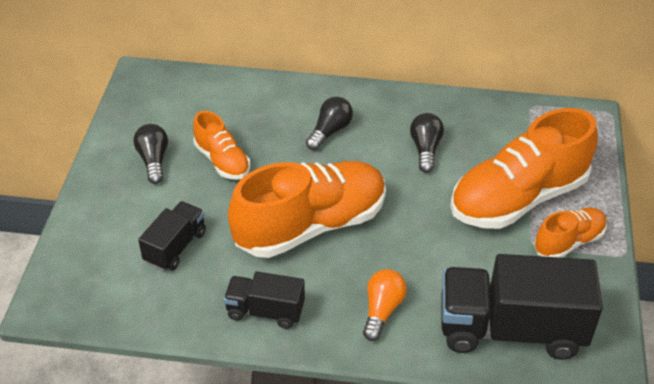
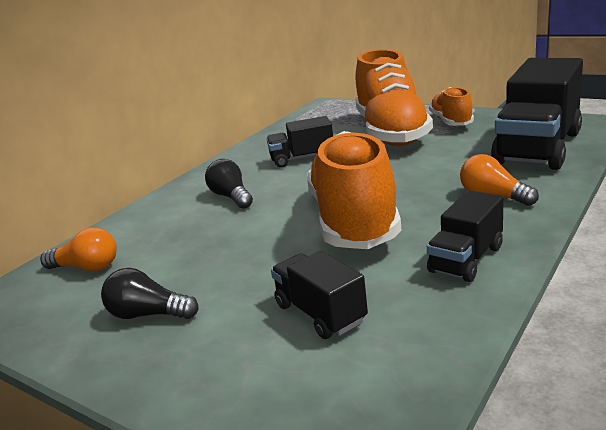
camera: 60 degrees left, 20 degrees down
(199, 99) = (87, 267): none -> orange light bulb
(222, 161) = (205, 262): orange shoe -> none
(425, 149) = (302, 158): black light bulb -> black truck

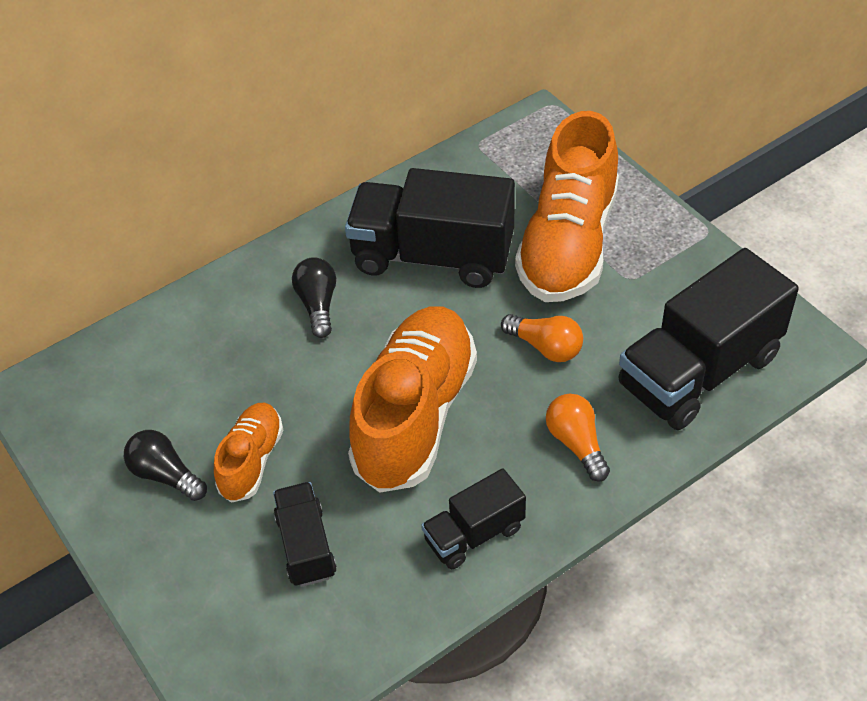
camera: 20 degrees right, 25 degrees up
(87, 267) = (133, 371): orange light bulb -> orange light bulb (545, 347)
(302, 158) = (432, 256): black truck -> black truck, size x1.89
(451, 121) = (654, 253): orange shoe -> orange shoe (251, 461)

